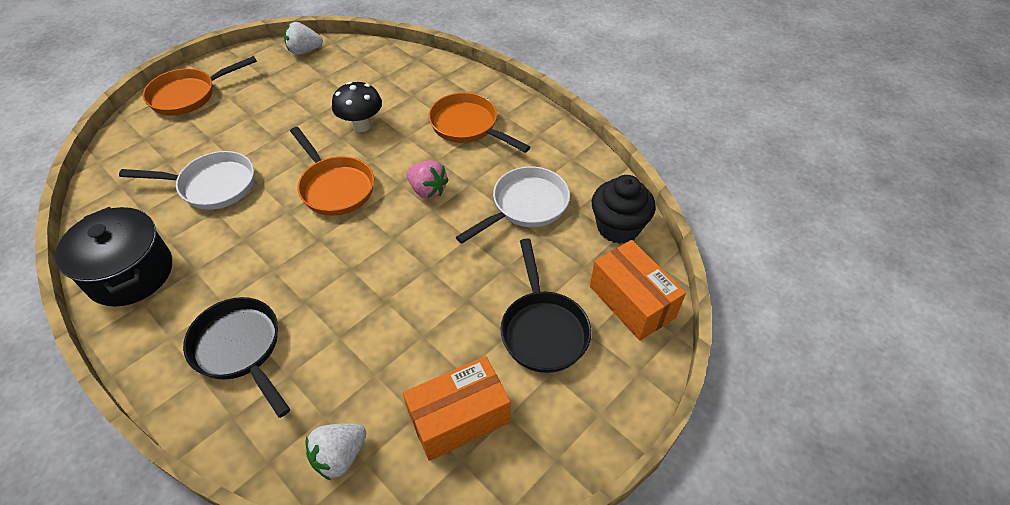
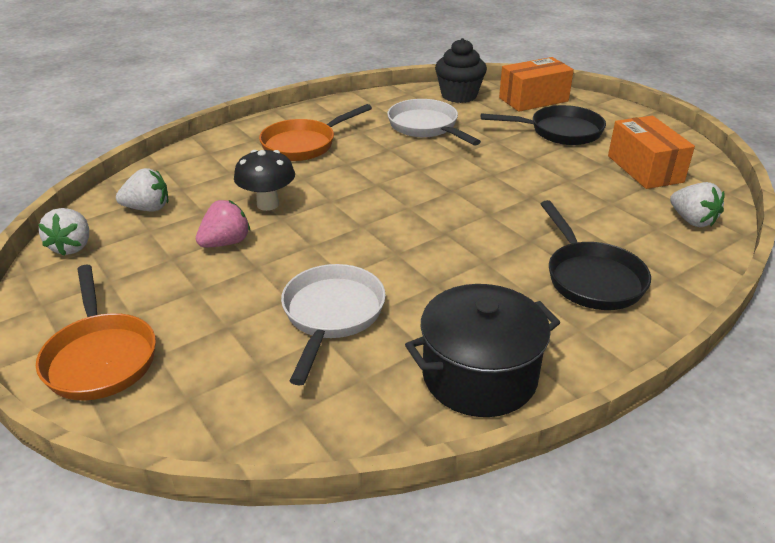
camera: 80 degrees left, 15 degrees down
(240, 349) = (591, 278): black pan -> black pan turned 75 degrees counterclockwise
(335, 187) = (367, 222): orange pan -> none
(353, 68) = (148, 208): none -> white strawberry
(427, 190) = (391, 170): pink strawberry -> pink strawberry (226, 243)

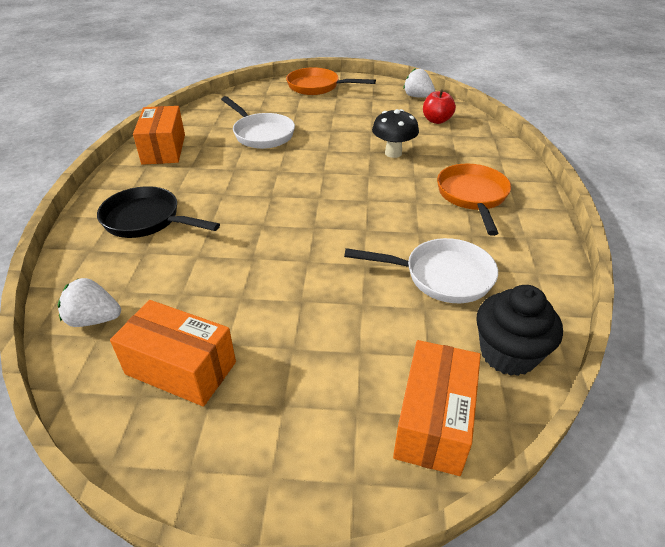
camera: 130 degrees right, 5 degrees up
(148, 208) = (436, 120): white strawberry -> red apple
(226, 243) = (366, 130): pink strawberry -> none
(479, 376) = (164, 149): black pot -> orange box
(560, 132) = (325, 369): black pan -> none

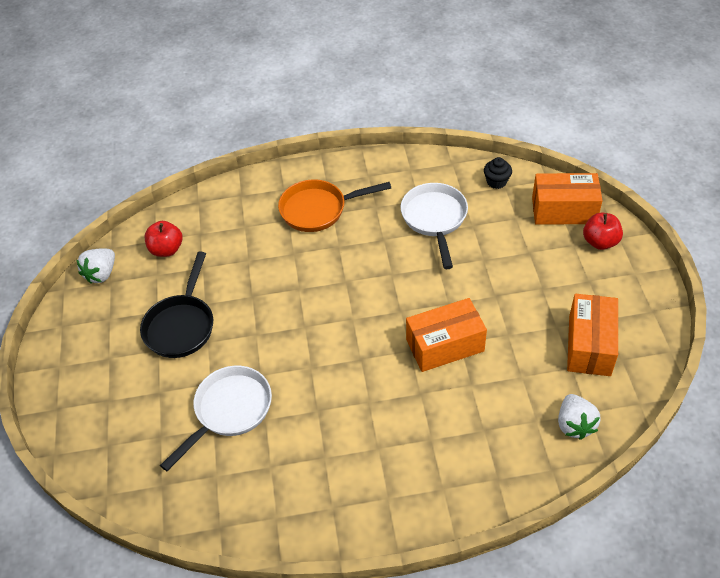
camera: 100 degrees left, 10 degrees up
(147, 220) = (436, 452): black pan -> black pan (181, 325)
(164, 149) = (289, 506): orange box -> orange box (445, 345)
(317, 87) = (75, 388): orange pan -> none
(352, 449) = (600, 242): none -> red apple
(393, 153) = (251, 276): black mushroom -> none
(508, 353) = (496, 182): black cupcake -> black cupcake, size x0.55

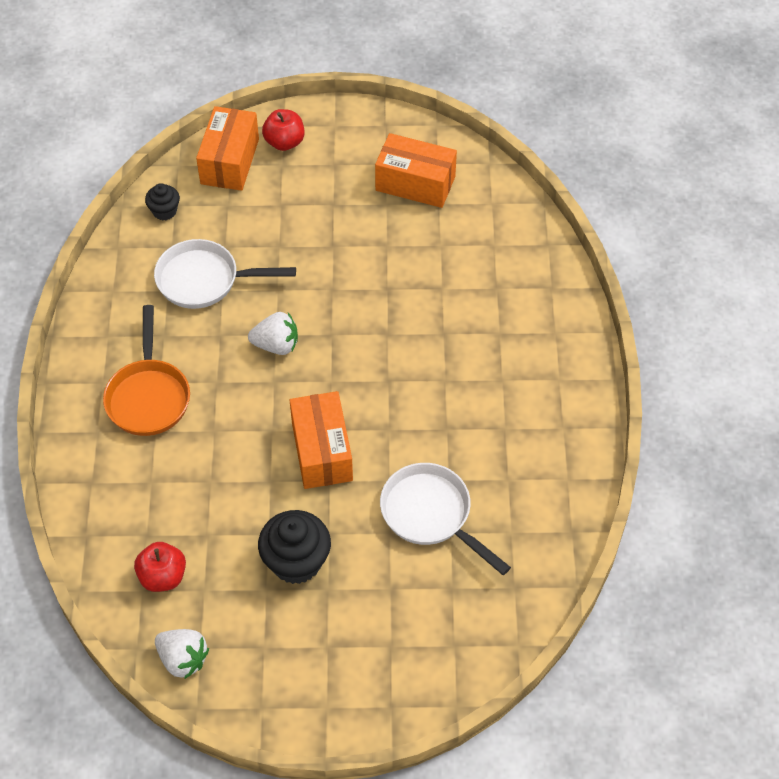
camera: 85 degrees left, 5 degrees up
(181, 325) = (296, 562): black pan -> black cupcake
(445, 345) = (387, 302): orange box -> orange box (321, 451)
(574, 424) = (503, 216): white strawberry -> white strawberry (276, 345)

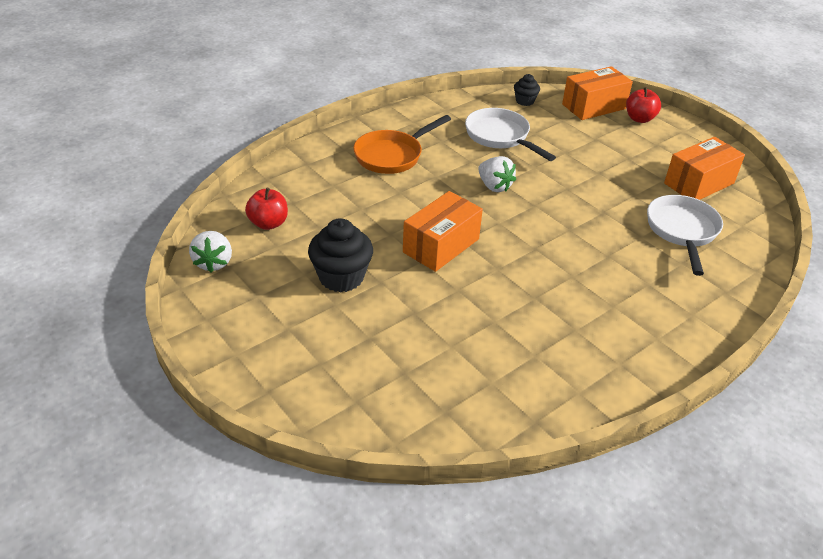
camera: 50 degrees right, 15 degrees down
(415, 183) = (699, 183): orange box -> orange box turned 75 degrees clockwise
(431, 515) = (454, 327): white pan -> white pan (682, 231)

